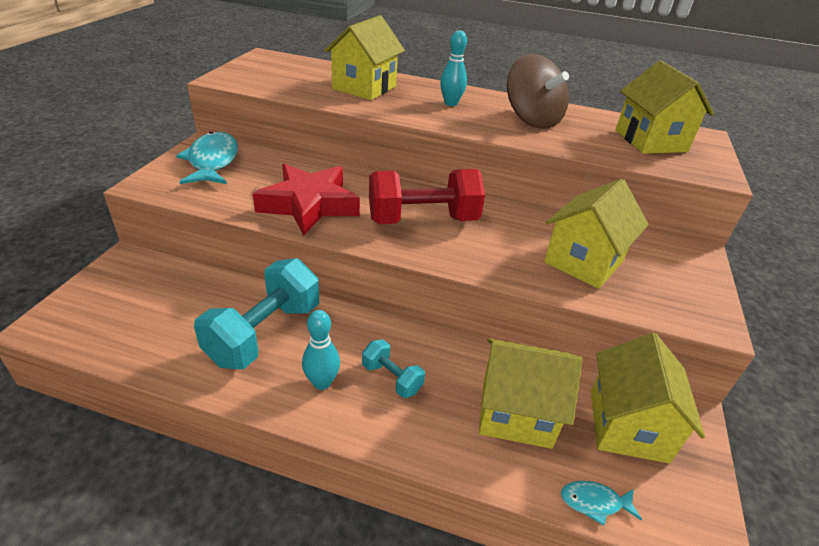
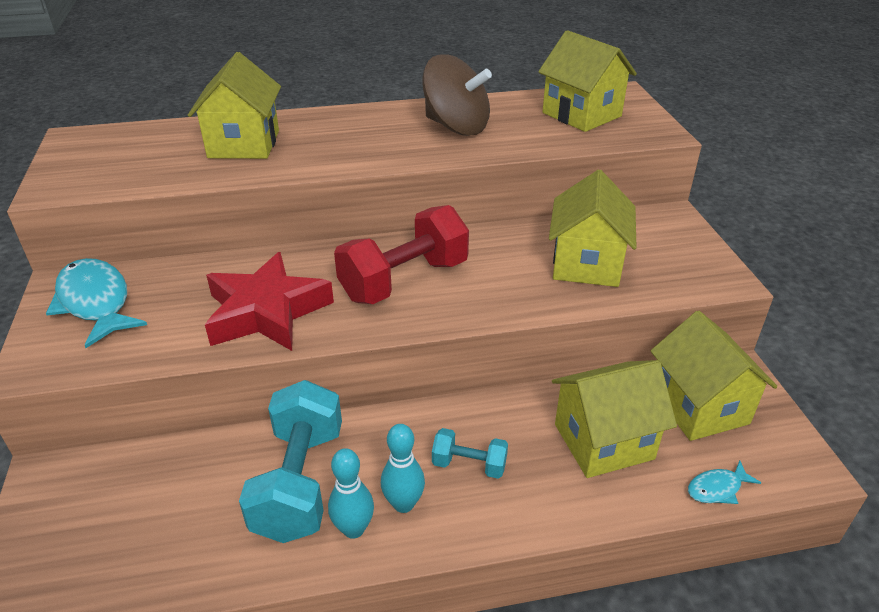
camera: 25 degrees left, 0 degrees up
(450, 103) = (358, 133): turquoise bowling pin -> turquoise bowling pin (353, 529)

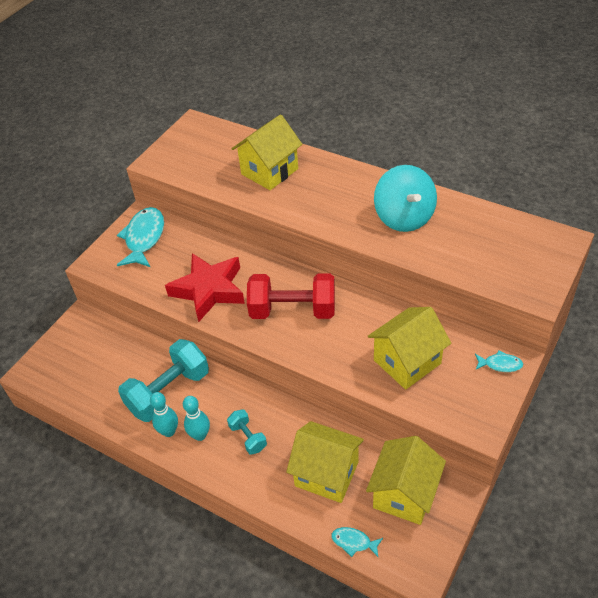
camera: 45 degrees right, 10 degrees up
(456, 127) = (404, 217): brown spinning top -> turquoise spinning top
(581, 114) = (503, 248): yellow house -> none
(668, 224) = (500, 364): none -> turquoise fish

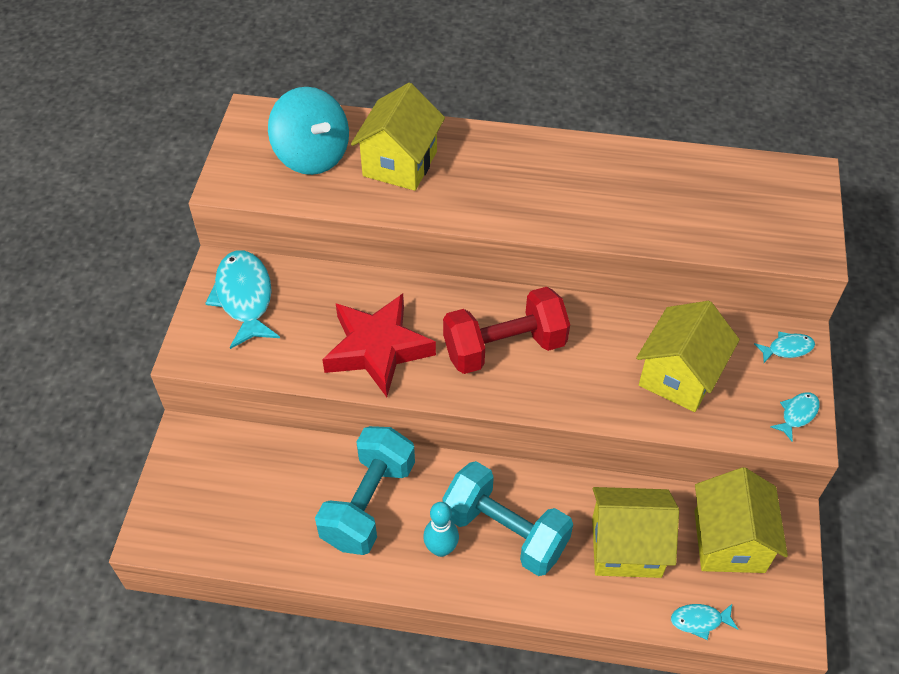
camera: 25 degrees left, 5 degrees up
(169, 431) = (397, 557): turquoise bowling pin -> none
(248, 437) = (505, 532): turquoise dumbbell -> turquoise dumbbell, size x2.01
(404, 217) = (608, 189): turquoise spinning top -> turquoise spinning top (312, 155)
(483, 413) = (797, 414): none -> turquoise fish

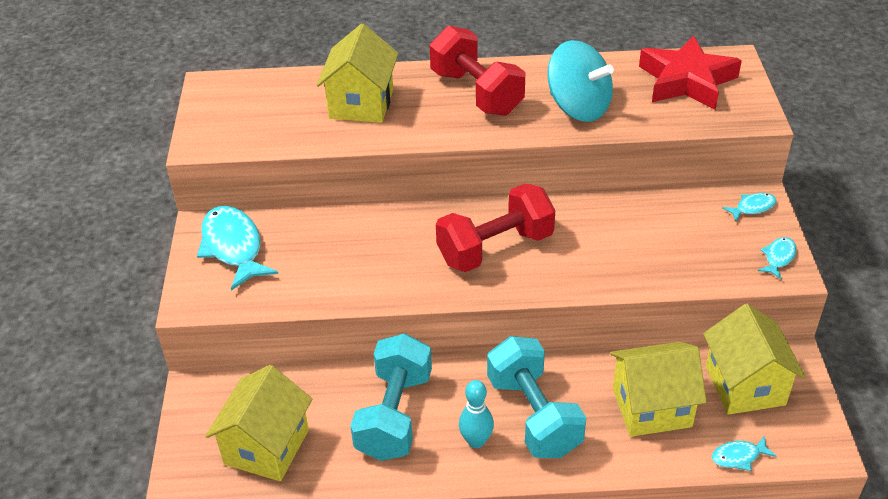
camera: 10 degrees left, 10 degrees down
(312, 155) = (276, 109): turquoise spinning top -> turquoise spinning top (578, 107)
(377, 349) = (375, 269): red star -> red star (687, 81)
(505, 532) = (533, 415): turquoise dumbbell -> turquoise dumbbell turned 45 degrees clockwise
(522, 170) = (476, 93): none -> red dumbbell
(679, 376) = (663, 244): yellow house -> yellow house (266, 447)

